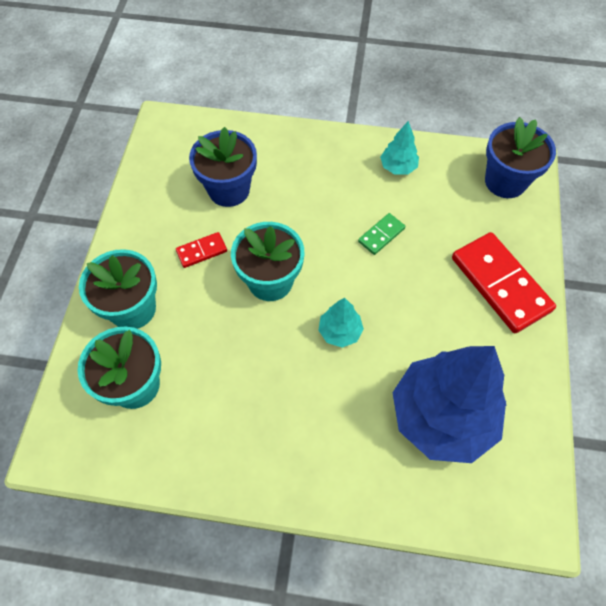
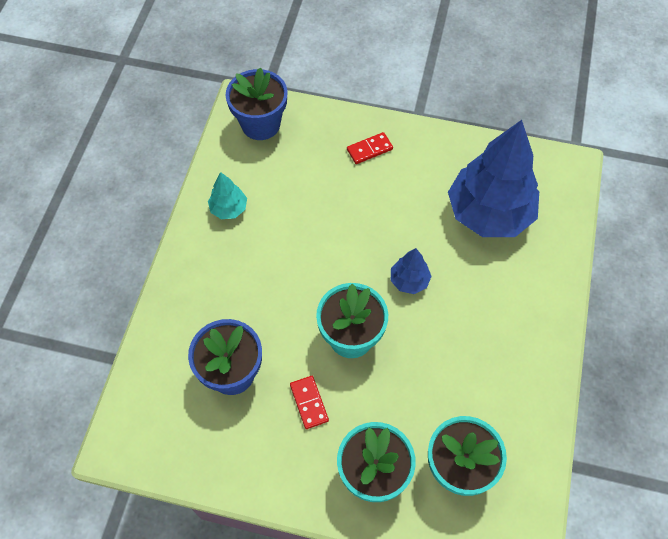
camera: 85 degrees left, 0 degrees up
(340, 331) = (409, 280): turquoise tree -> blue tree
(381, 235) = (308, 234): green domino -> none
(500, 284) = (369, 149): red domino -> red domino, size x0.48

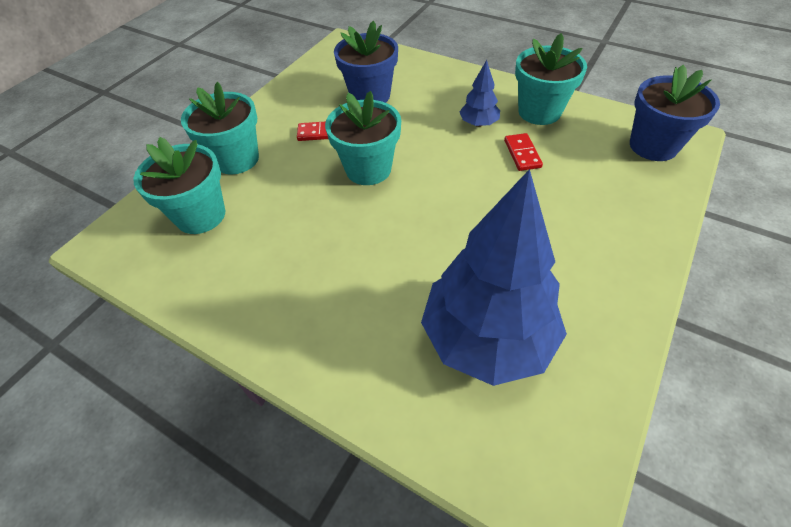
camera: 110 degrees right, 10 degrees down
(229, 209) = (539, 112): turquoise tree -> turquoise flower pot
(369, 149) = (612, 232): red domino -> red domino (522, 154)
(409, 280) = (413, 227): blue tree -> blue tree (478, 123)

